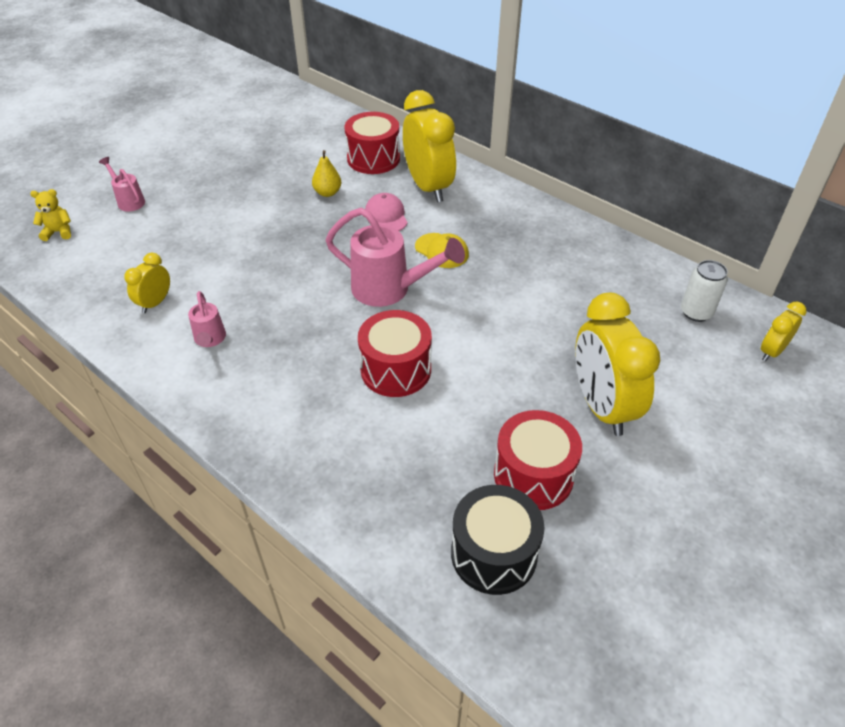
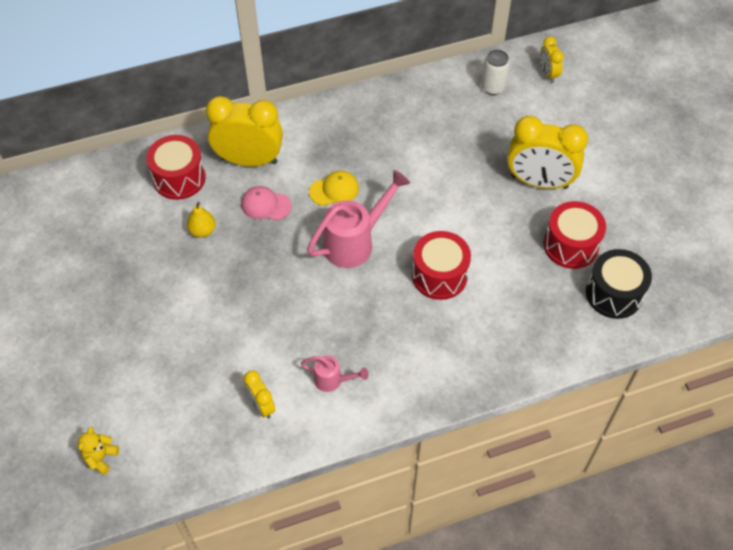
camera: 60 degrees left, 10 degrees up
(128, 200) = (94, 386): pink watering can -> none

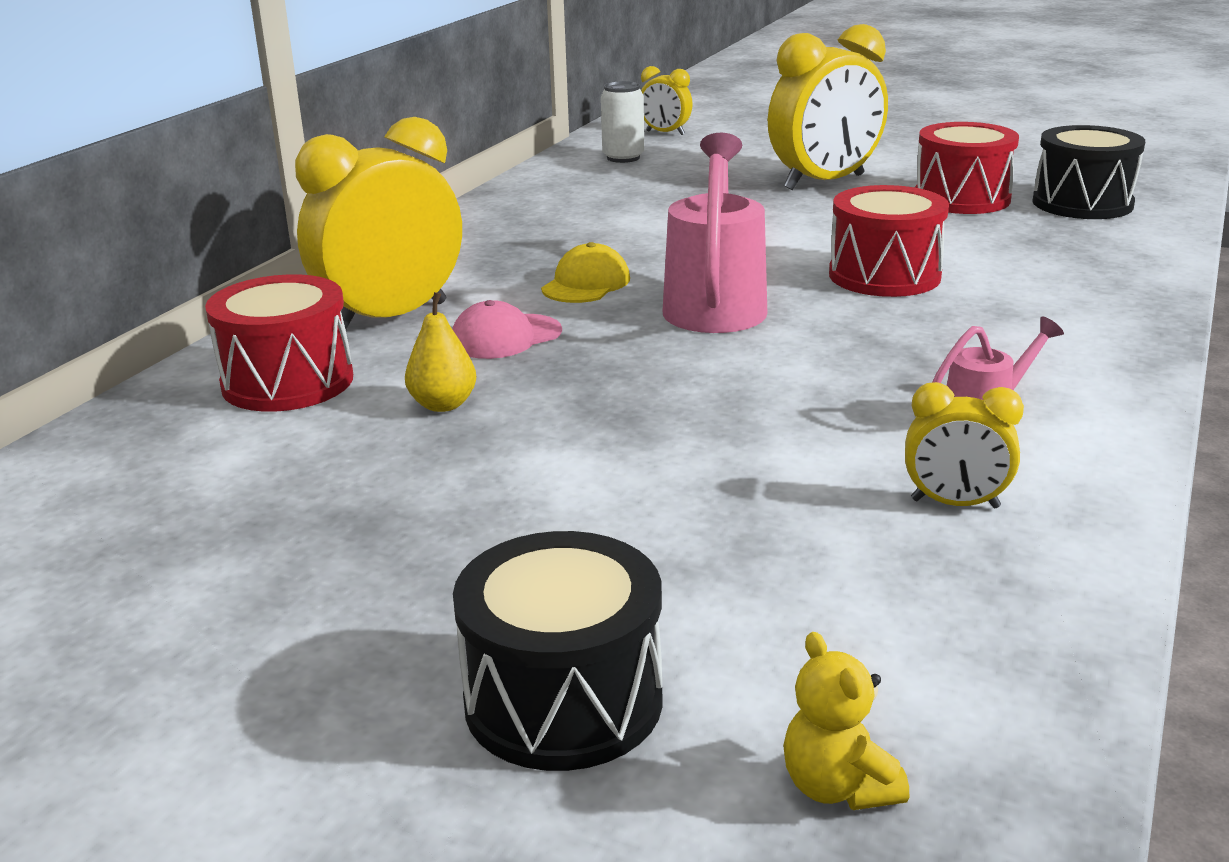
camera: 45 degrees left, 30 degrees down
(86, 381) = (563, 700): none -> black drum

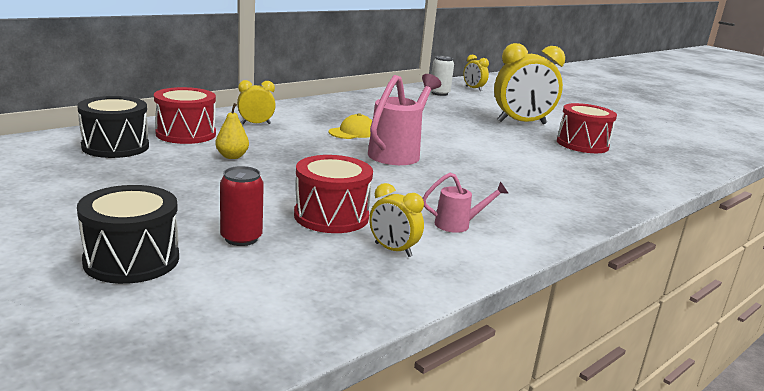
camera: 20 degrees right, 5 degrees down
(391, 317) = (256, 124): yellow clock -> yellow clock, size x0.50
(505, 337) = (291, 141): pink cap -> none
(691, 576) = (241, 238): none -> red can
(838, 787) = (190, 322): yellow teddy bear -> none
(884, 276) = (494, 163): red drum -> red drum (331, 216)
(1082, 203) = (645, 161): black drum -> black drum (115, 146)

